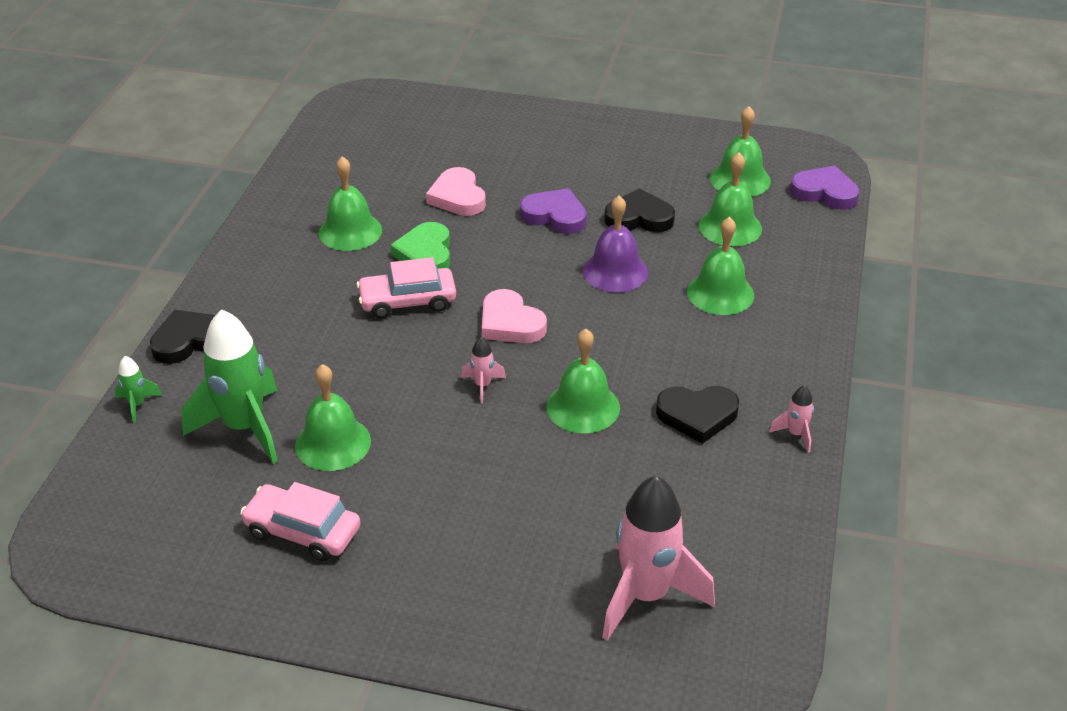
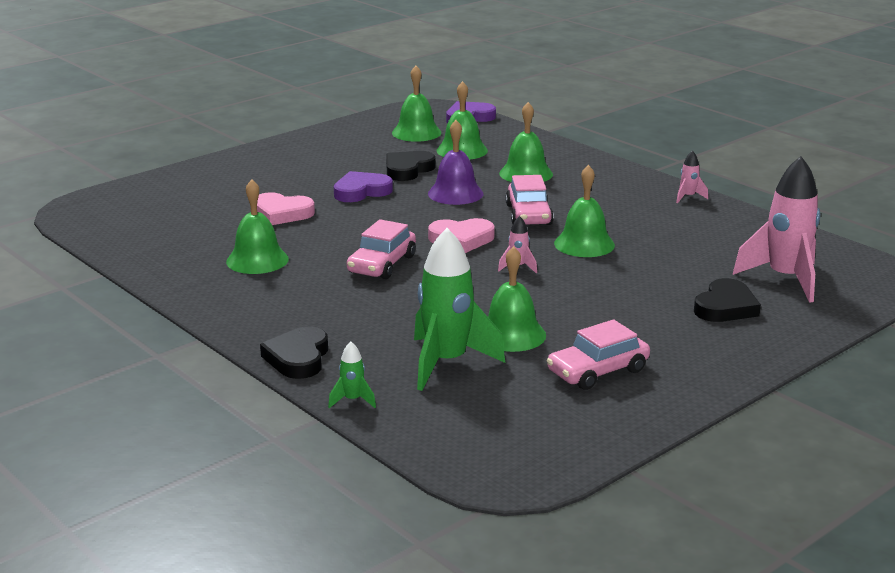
camera: 55 degrees left, 15 degrees down
(425, 254) = (333, 243): green heart -> none
(615, 340) = (529, 215): none -> pink car
(697, 415) = (636, 216): black heart -> black heart (725, 307)

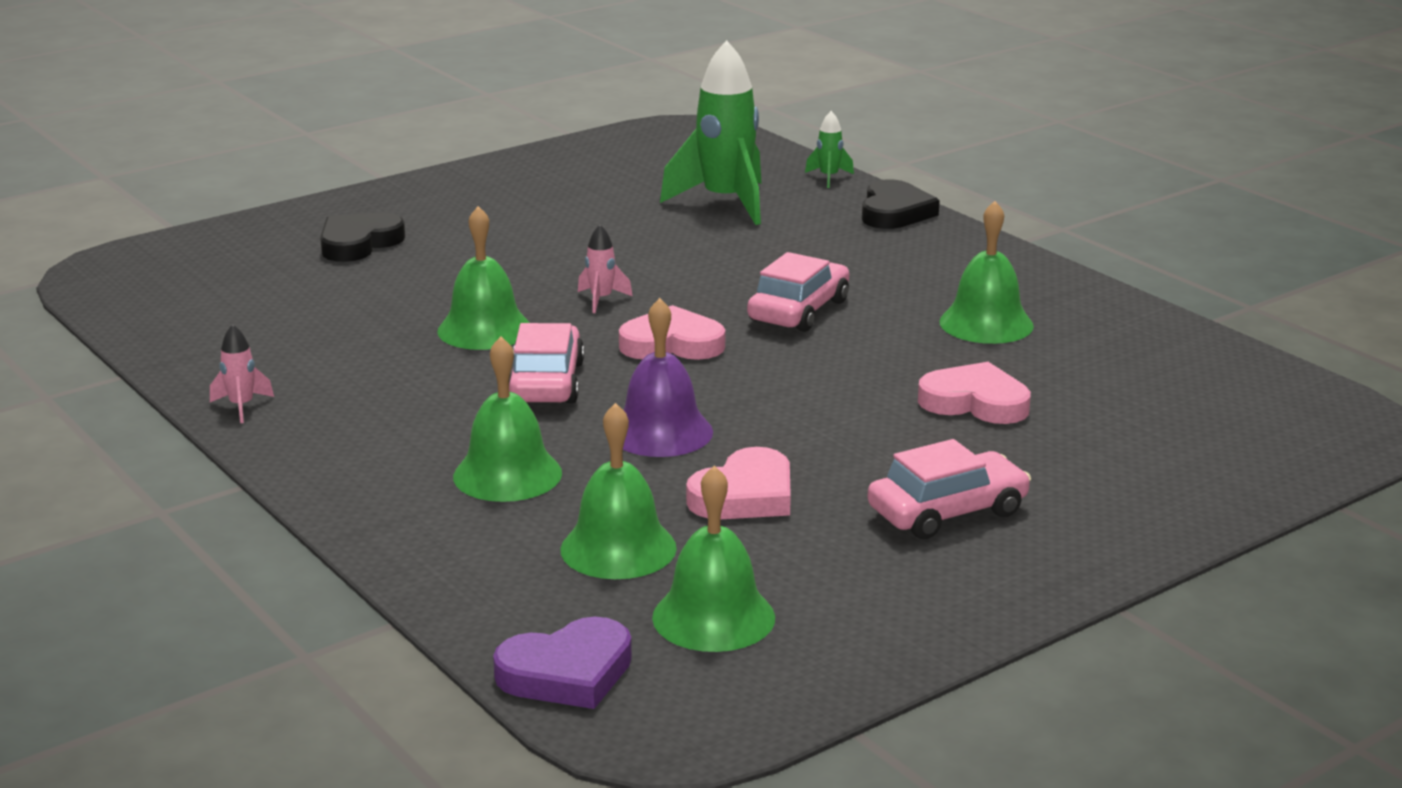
camera: 175 degrees left, 0 degrees up
(361, 191) = (838, 444): purple heart -> none
(408, 170) = (745, 495): black heart -> pink heart
(511, 334) = (643, 225): green bell -> none
(598, 371) = (561, 191): pink car -> pink car (947, 511)
(785, 279) = (242, 271): pink rocket -> none

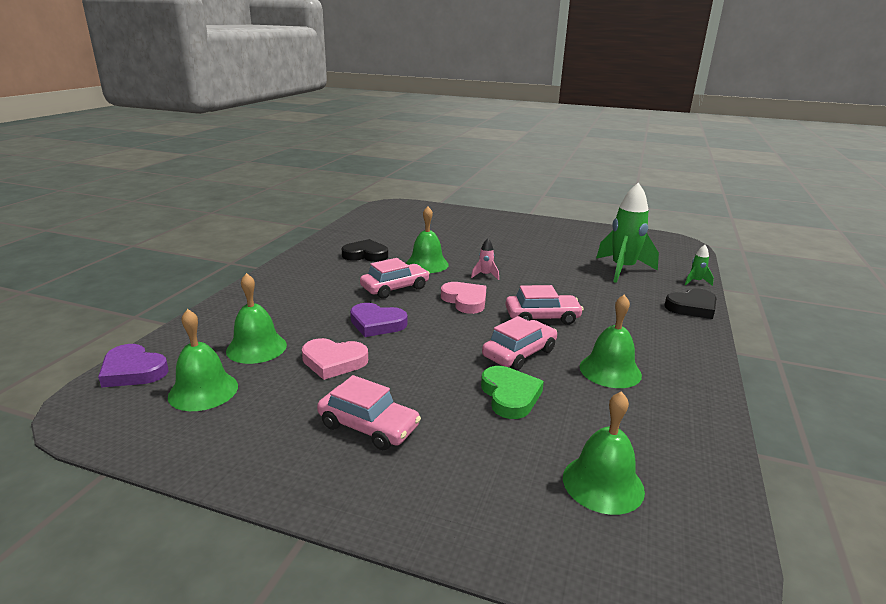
camera: 55 degrees right, 0 degrees up
(242, 407) = (315, 249): pink rocket -> none
(359, 243) = (467, 226): black heart -> black heart (365, 255)
(507, 474) = (305, 305): green bell -> green bell (603, 483)
(661, 432) = (377, 323): purple bell -> purple heart
(880, 361) = (519, 353): none -> pink car
(975, 402) = (510, 396): pink heart -> green heart

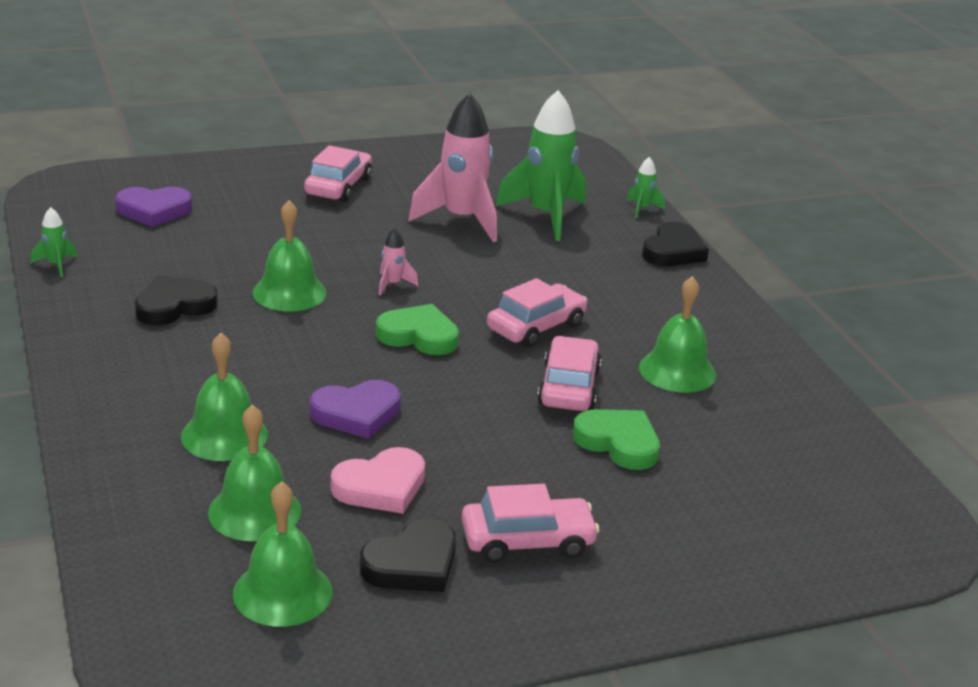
camera: 40 degrees left, 5 degrees up
(133, 371) = (142, 614): purple heart -> purple heart (154, 210)
(286, 408) = (412, 564): none -> black heart
(343, 228) = (56, 265): none -> green rocket
(395, 288) = (302, 350): pink car -> pink car (338, 186)
(465, 300) = (419, 336): pink heart -> green heart
(566, 259) = (461, 220): none -> pink rocket
(603, 483) = (788, 493): green bell -> green bell (224, 435)

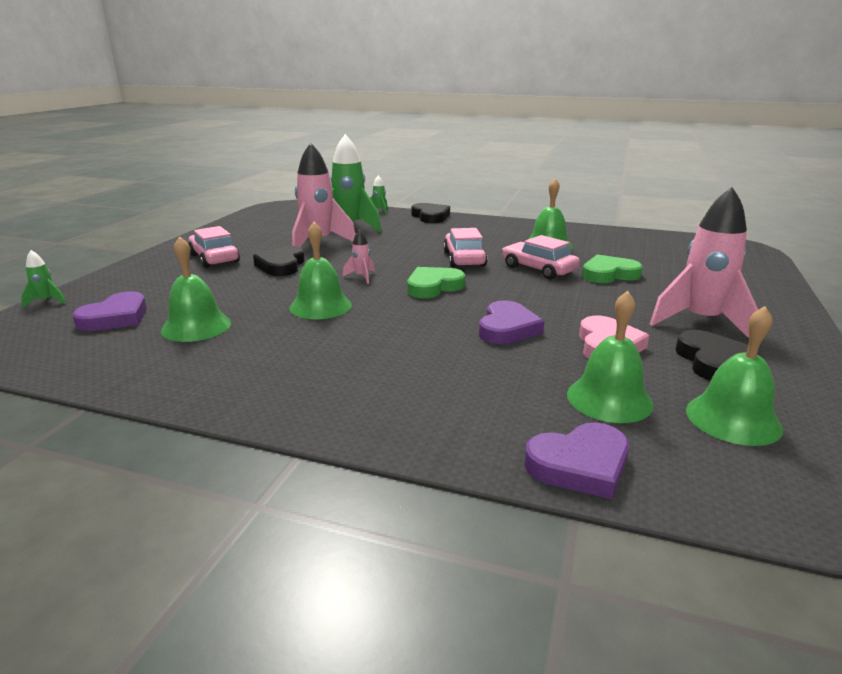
camera: 50 degrees left, 5 degrees down
(56, 265) = (112, 379): green rocket -> green rocket (46, 301)
(121, 519) = (579, 465): none -> purple heart
(174, 306) = (271, 349): black heart -> black heart (281, 265)
(224, 435) = (487, 381): green bell -> green bell (196, 326)
(527, 541) = (700, 322): pink car -> pink rocket

